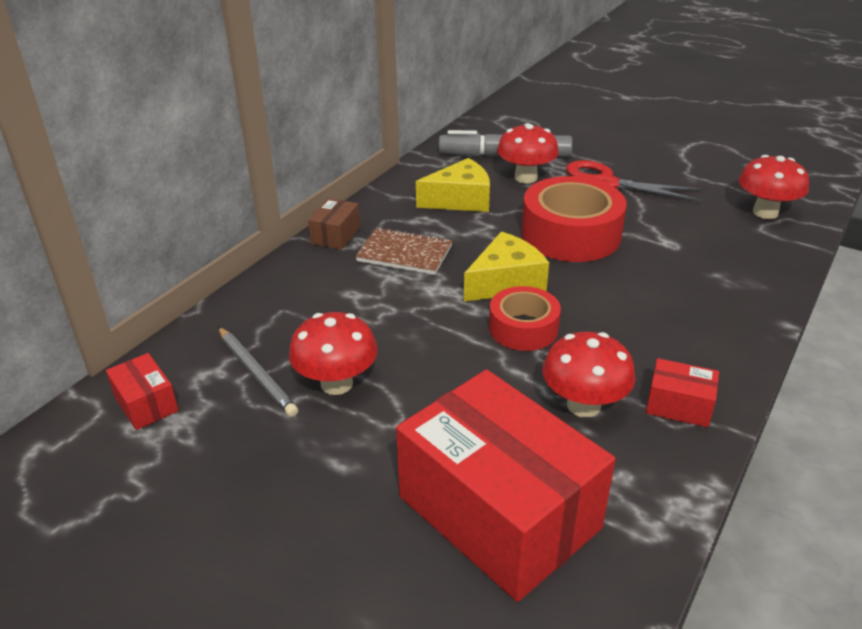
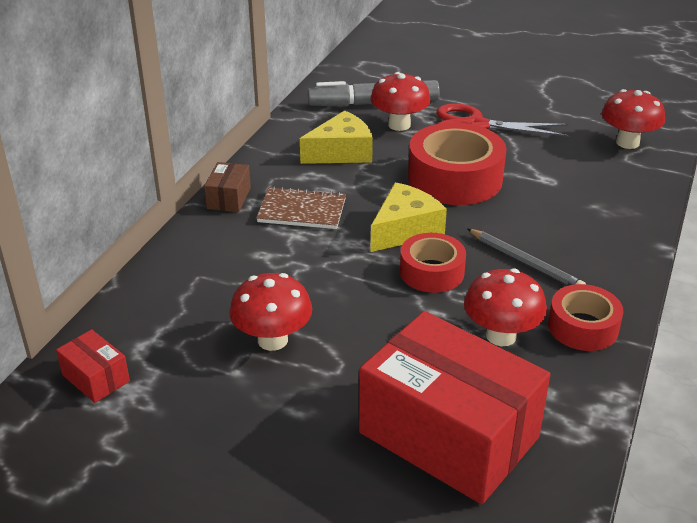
camera: 10 degrees left, 0 degrees up
(256, 373) = (193, 338): grey pencil -> grey pencil (525, 262)
(678, 405) = (583, 327): red box -> red tape

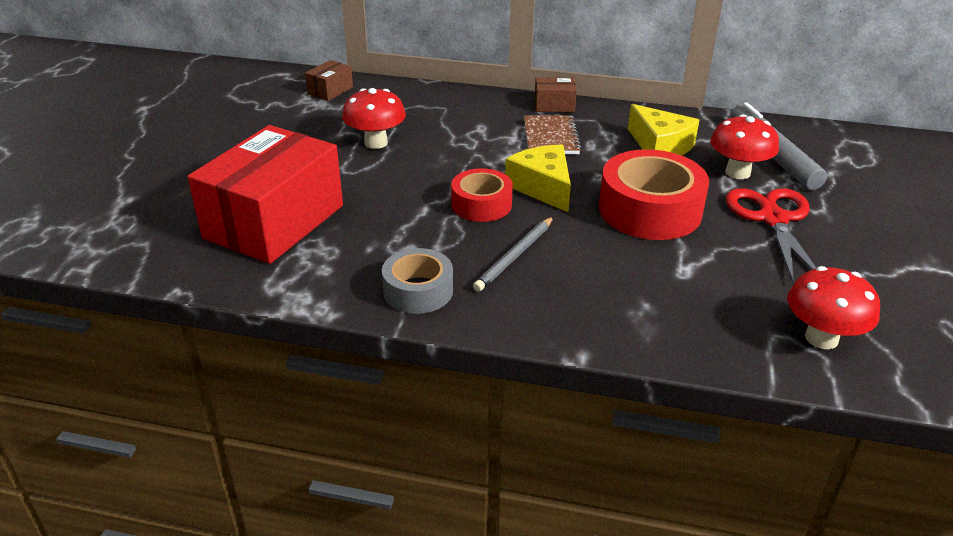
camera: 80 degrees right, 0 degrees up
(96, 378) = (330, 91): red box -> brown box
(405, 230) = (543, 187): yellow cheese -> yellow cheese turned 150 degrees counterclockwise
(501, 336) = (397, 243): red mushroom -> none
(583, 327) = (418, 291): red tape -> grey tape

